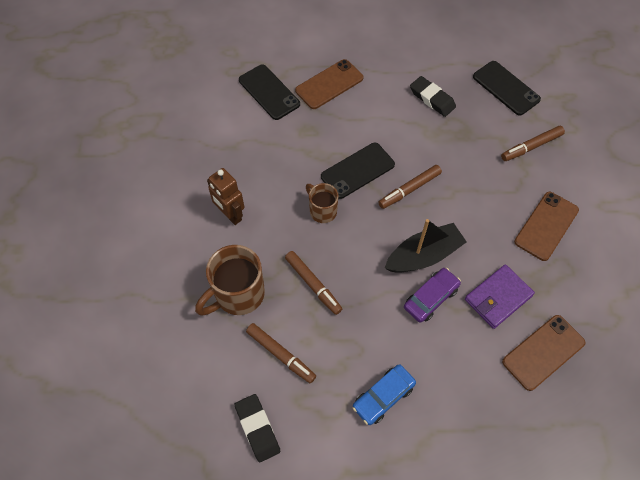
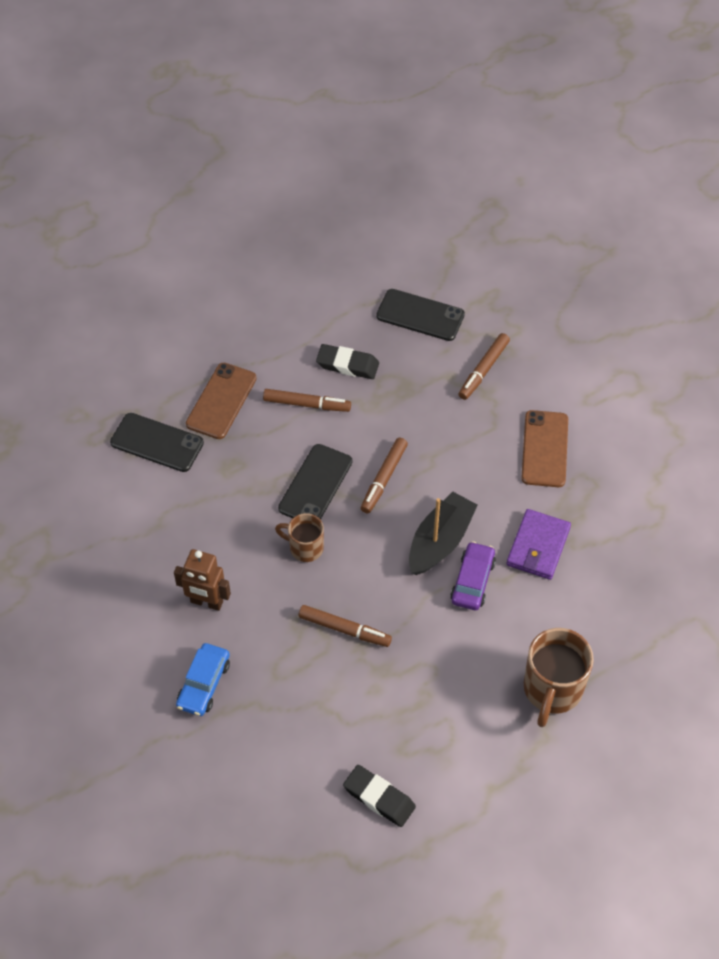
camera: 30 degrees left, 5 degrees down
(238, 295) = (272, 681): brown mug -> brown mug (552, 690)
(281, 354) = (356, 716): brown marker -> brown marker (307, 404)
(383, 396) = (483, 701): blue car -> blue car (204, 684)
(543, 352) = (610, 577): brown phone -> none

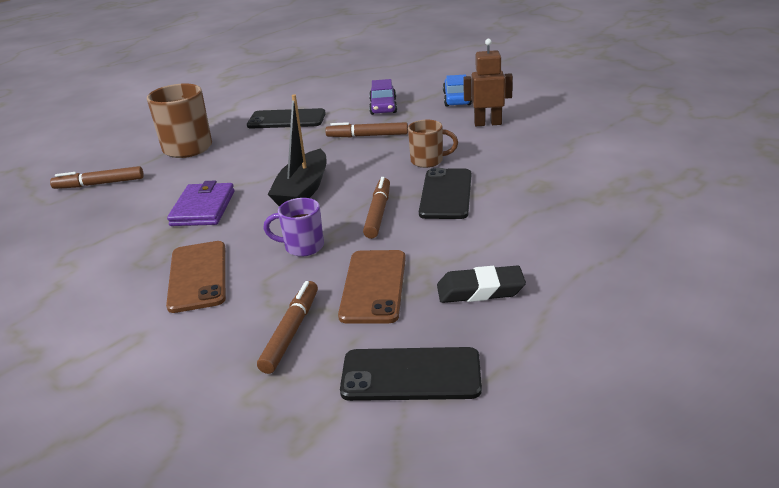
camera: 165 degrees right, 25 degrees down
(157, 443) = (630, 182): black phone -> black phone (286, 119)
(221, 401) = (600, 223): brown phone -> brown phone (373, 286)
(307, 404) = (502, 244): brown marker -> brown marker (99, 184)
(379, 798) = (308, 92): black eraser -> none
(458, 456) = (302, 247): none -> purple mug
(472, 581) = (265, 177): purple car -> purple car (383, 106)

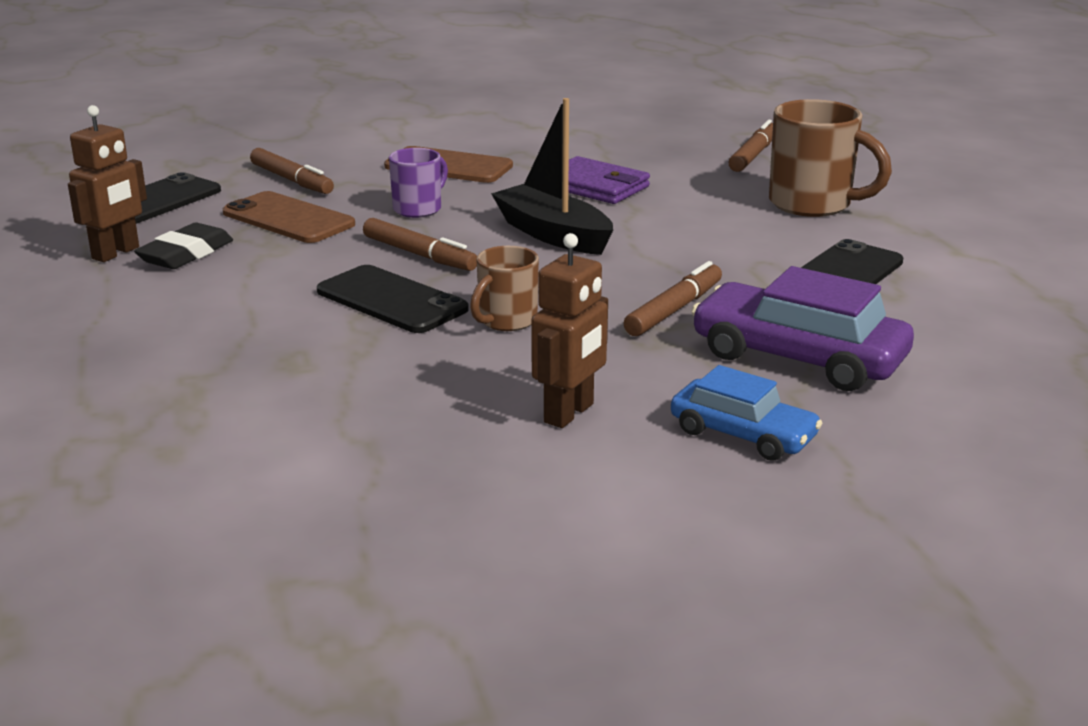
camera: 120 degrees right, 5 degrees down
(383, 106) = (798, 357): purple car -> purple car, size x1.61
(518, 321) = (116, 253): none -> brown robot

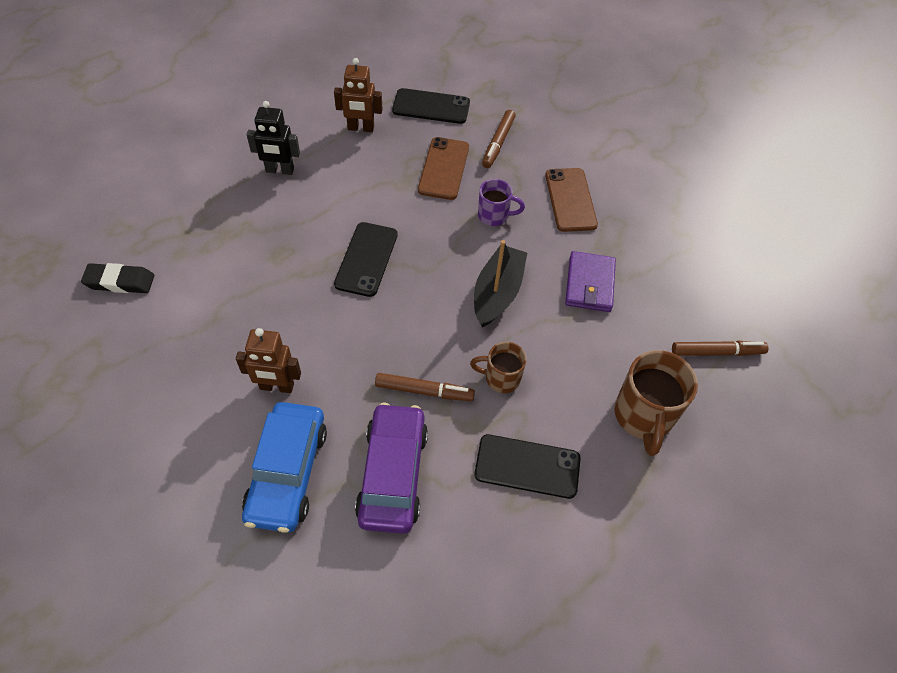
camera: 60 degrees right, 30 degrees up
(106, 329) = (280, 170): none -> black robot
(186, 254) = (375, 153): black eraser -> black eraser (120, 282)
(419, 255) = (430, 245): brown marker -> none
(506, 321) = (367, 318): brown mug -> brown mug (501, 378)
(743, 434) = (287, 472): blue car -> blue car, size x1.61

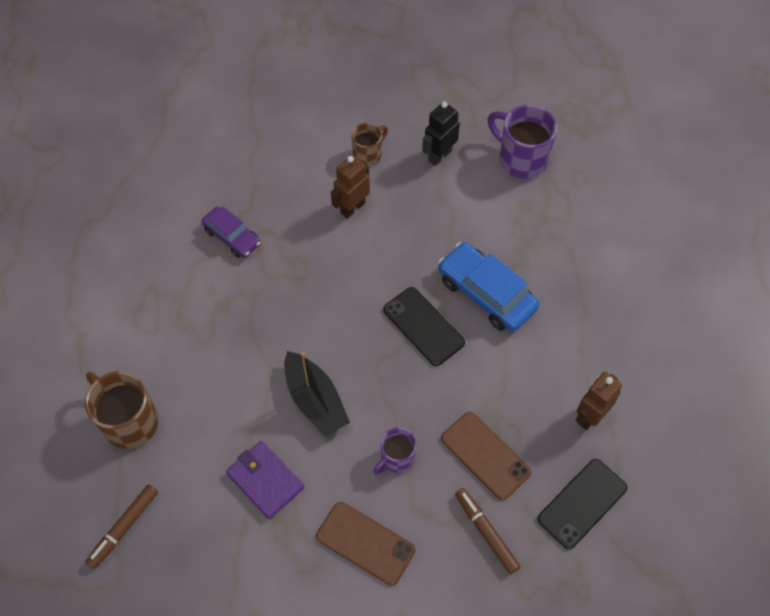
camera: 130 degrees right, 5 degrees up
(120, 282) = (521, 159): black eraser -> purple mug
(280, 170) = (574, 318): black robot -> black robot (439, 155)
(287, 472) = (284, 182): blue car -> blue car (486, 293)
(393, 474) = (232, 237): purple car -> purple car, size x0.62
(424, 391) = (274, 292): brown marker -> none
(501, 378) = (241, 348): brown mug -> brown mug (368, 154)
(527, 466) = (166, 316): black phone -> none

